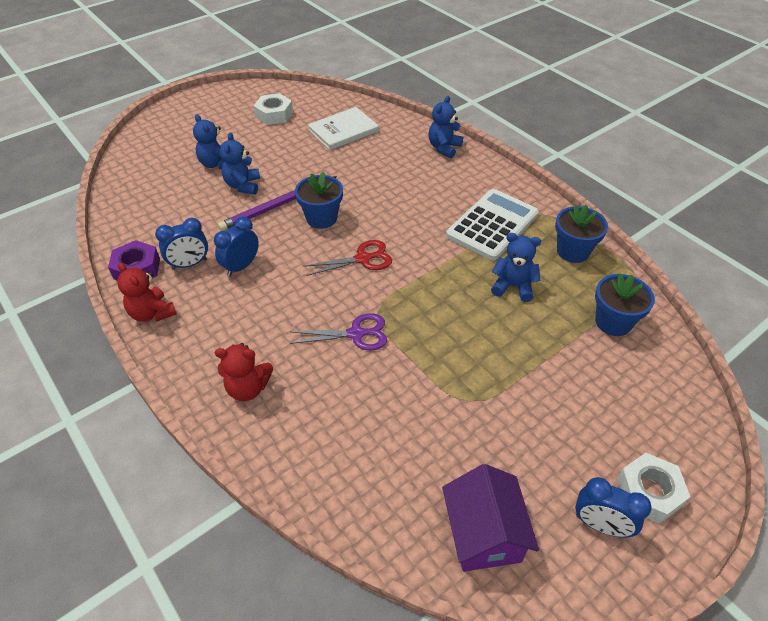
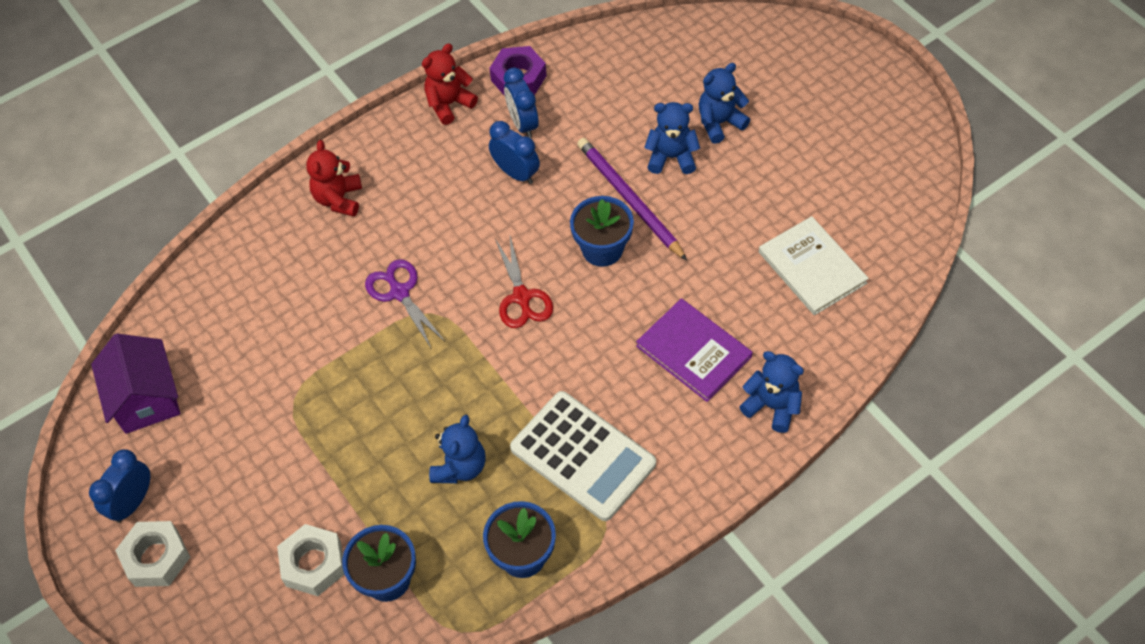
camera: 95 degrees right, 10 degrees up
(274, 114) = (849, 176): white nut -> white nut (313, 564)
(356, 334) = (399, 292): purple scissors -> purple scissors turned 150 degrees clockwise
(407, 177) = (693, 351): none -> purple book
(484, 534) = (146, 398): purple house -> purple house turned 75 degrees clockwise

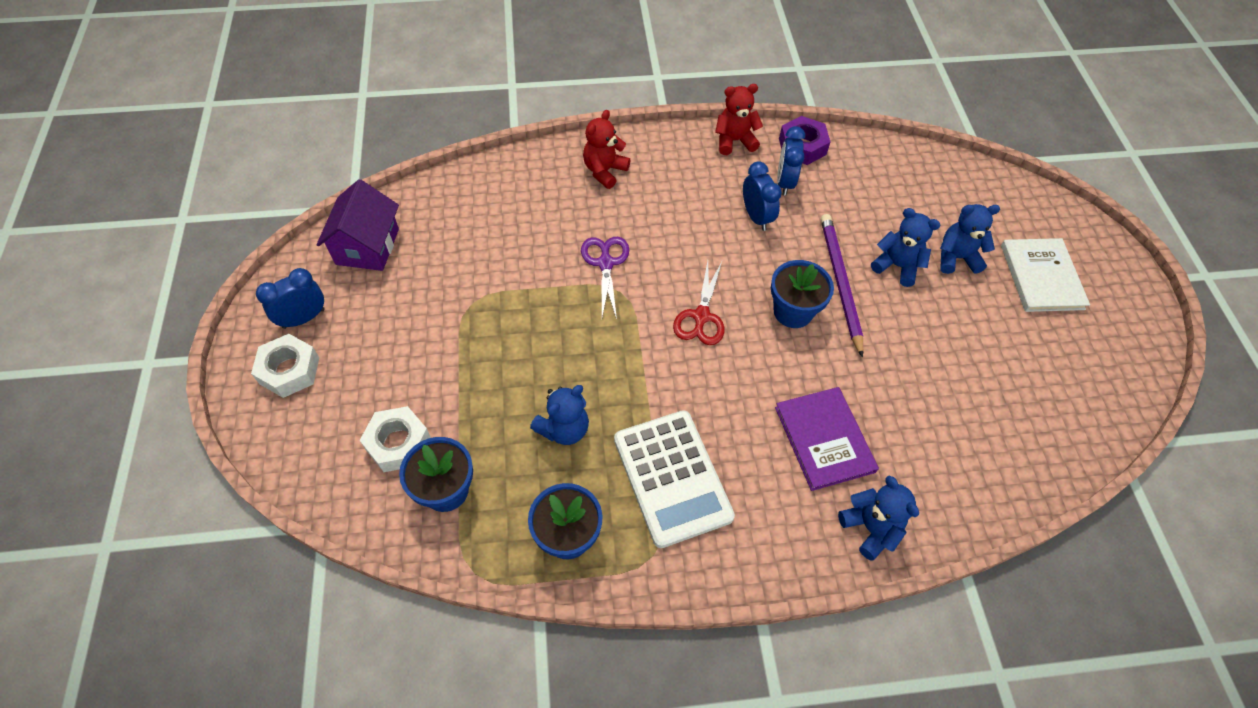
camera: 25 degrees right, 0 degrees up
(812, 268) = (977, 422): white book -> white book (1041, 277)

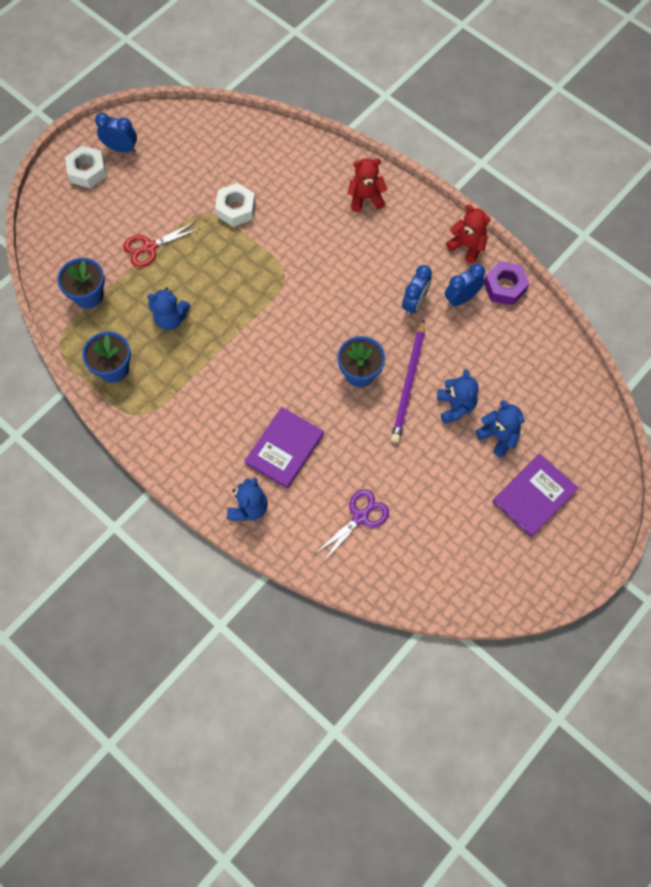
camera: 50 degrees right, 10 degrees up
(367, 246) = (192, 134): purple house -> none
(398, 443) = (93, 253): white nut -> white nut (236, 209)
(605, 263) = (297, 253): purple scissors -> purple scissors (360, 517)
(672, 477) = (190, 391): white calculator -> none
(701, 316) = (308, 329): red scissors -> red scissors (149, 247)
(840, 282) = (408, 383): purple pencil -> purple pencil turned 150 degrees clockwise
(1041, 277) = (534, 496): white book -> purple book

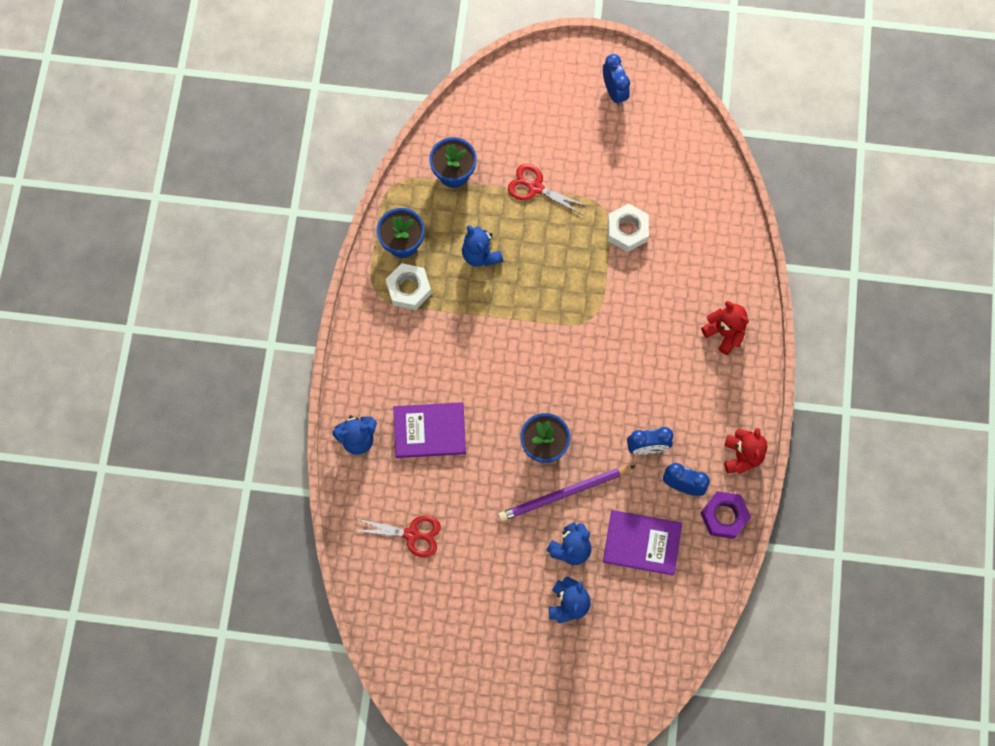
camera: 55 degrees right, 5 degrees up
(87, 171) = (570, 82): white nut -> white nut (409, 289)
(360, 517) = (412, 534): purple scissors -> red scissors
(534, 496) = (533, 669): purple book -> purple book (642, 543)

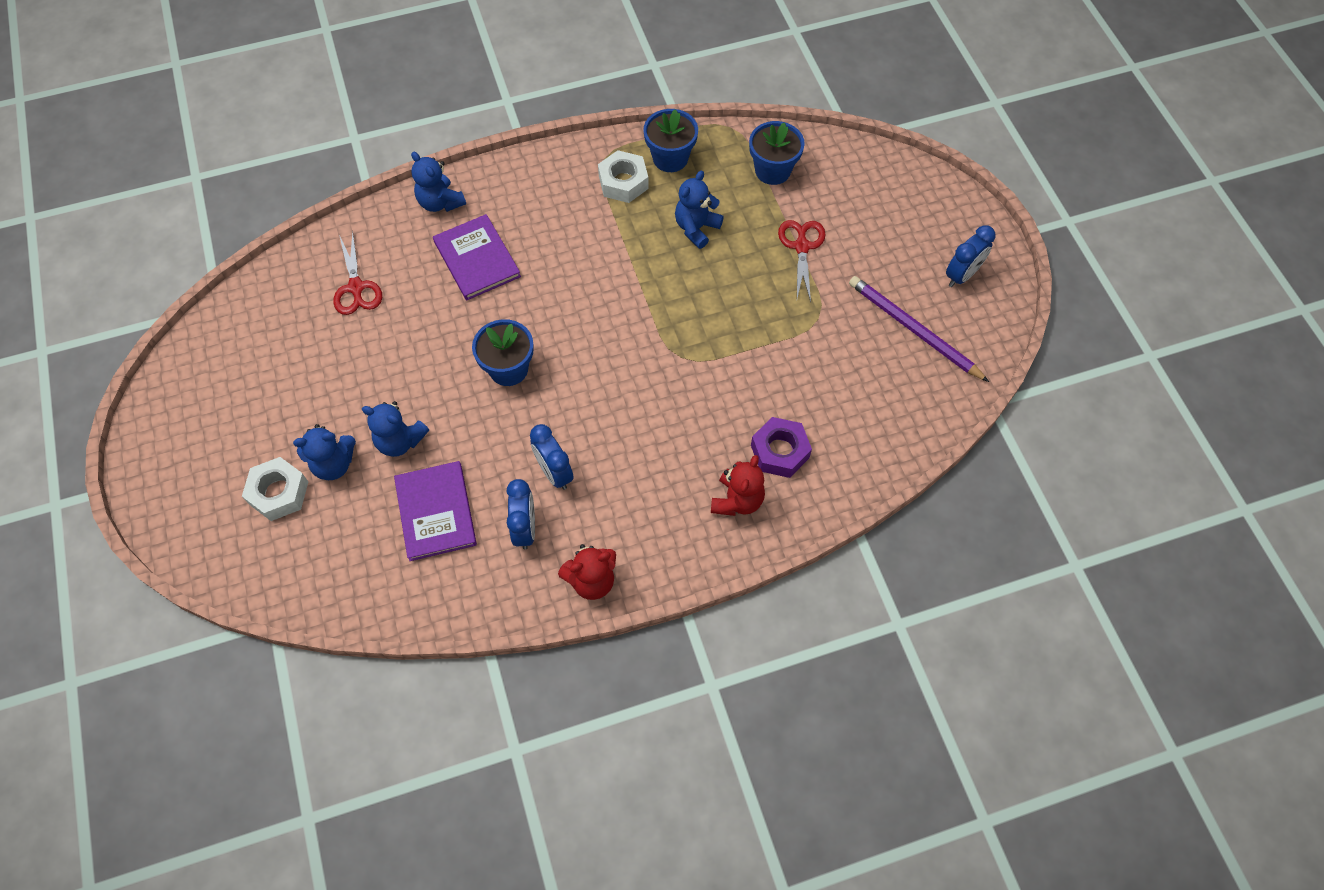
camera: 65 degrees right, 10 degrees down
(564, 494) = (461, 410): purple pencil -> purple pencil (913, 330)
(627, 230) = (805, 351): white nut -> white nut (278, 493)
(724, 516) = (506, 589): purple nut -> purple nut (780, 451)

